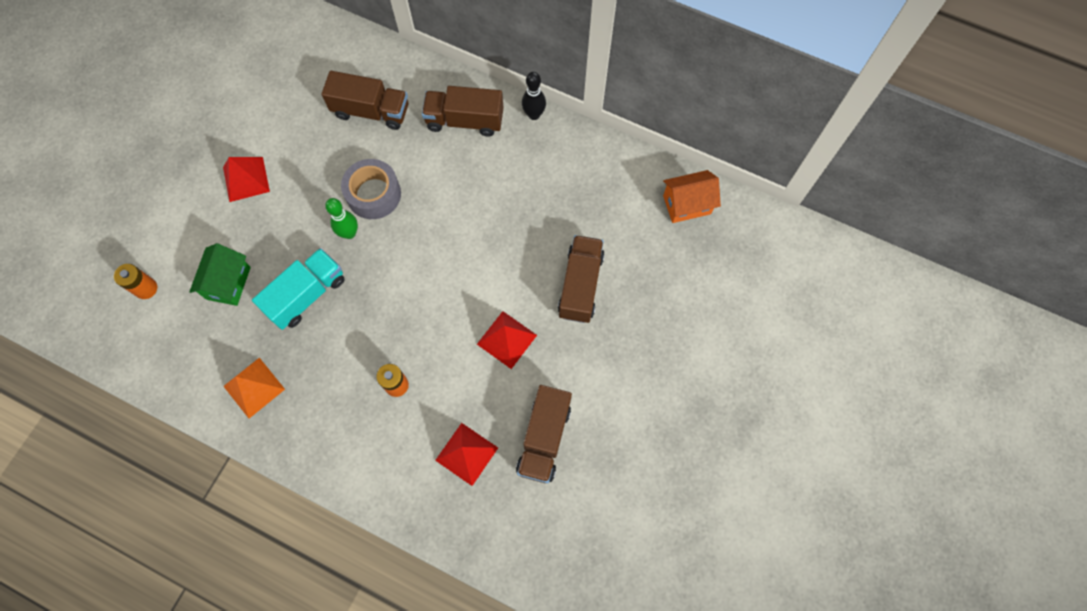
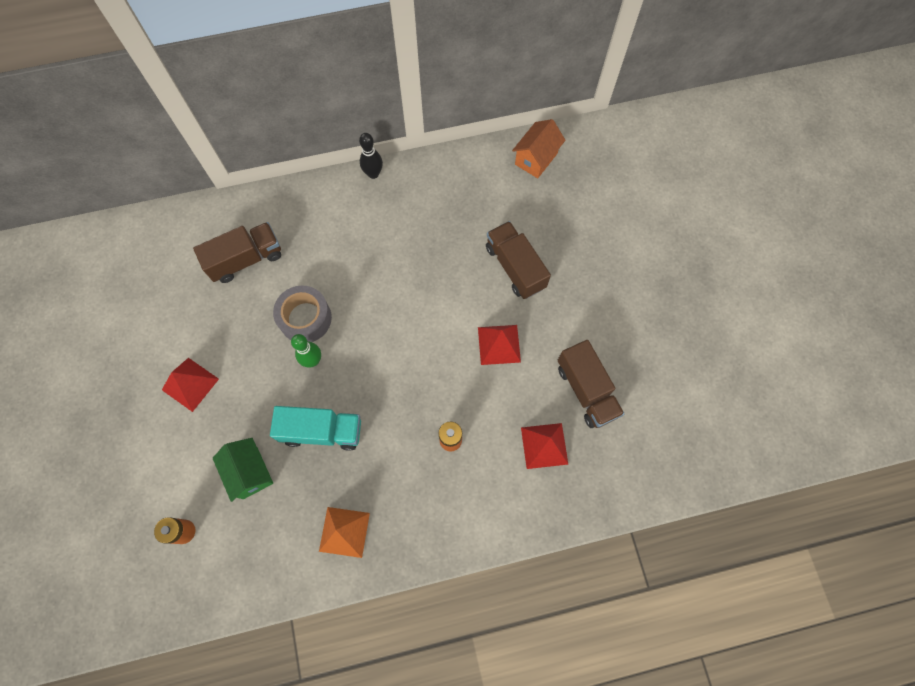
camera: 40 degrees left, 0 degrees up
(307, 295) = (322, 431): turquoise truck -> turquoise truck turned 90 degrees clockwise
(465, 121) = (326, 214): brown truck -> none

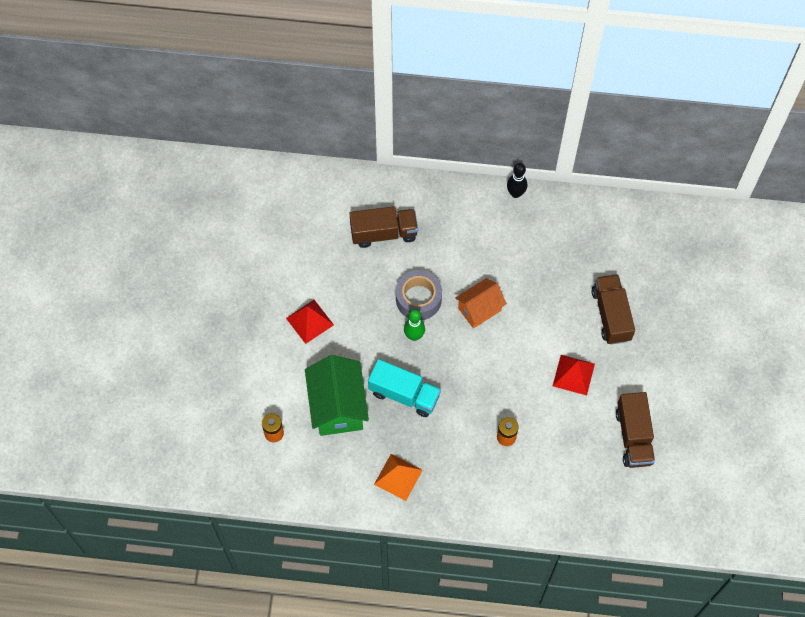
camera: 20 degrees right, 5 degrees down
(250, 472) = (337, 406): green house -> green house, size x1.57
(536, 159) = (665, 226): orange house -> orange house (479, 309)
(544, 445) = (582, 467): red pyramid -> none

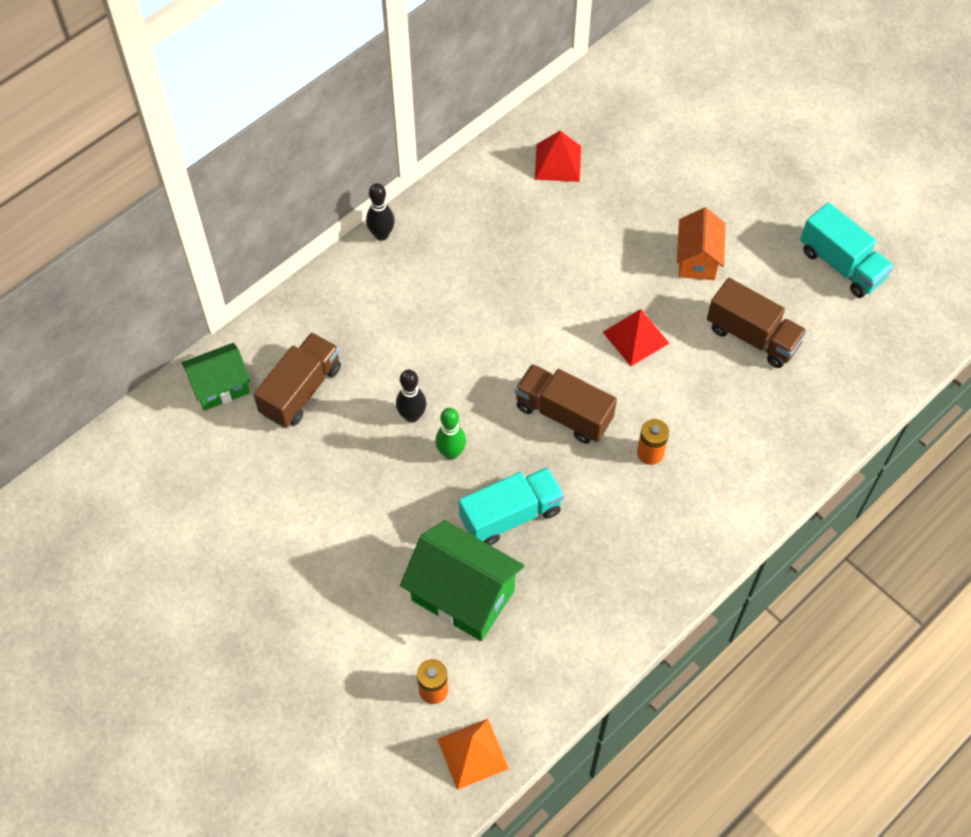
camera: 50 degrees left, 5 degrees down
(309, 321) = (332, 546): red pyramid -> red pyramid (558, 162)
(351, 193) = (220, 387): none -> green house
(398, 477) = (603, 596): orange pyramid -> orange pyramid (472, 753)
(418, 299) = (412, 416): grey tape -> black bowling pin
(479, 309) = (480, 367): orange house -> orange house (697, 259)
(611, 315) = (600, 255): brown truck -> brown truck (563, 413)
(731, 451) = (841, 264): none -> turquoise truck

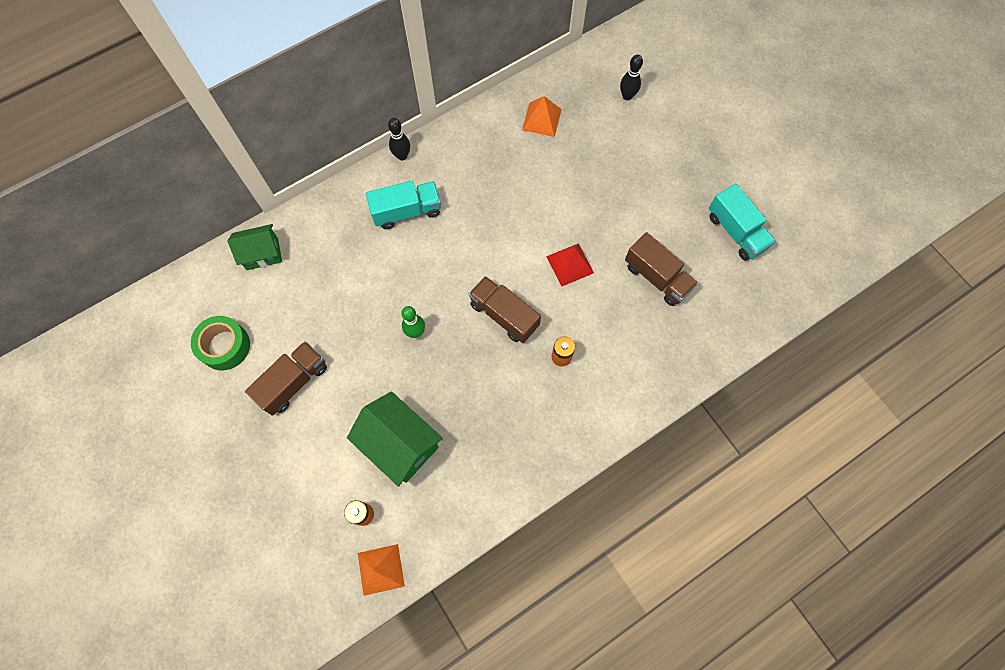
camera: 10 degrees right, 10 degrees up
(197, 511) = (225, 346): none -> green tape
(301, 390) = (318, 266): brown truck -> brown truck (293, 382)
(412, 416) = (393, 299): black bowling pin -> black bowling pin (627, 96)
(511, 515) = (448, 388): turquoise truck -> turquoise truck (407, 211)
(558, 162) = (541, 119): red pyramid -> orange pyramid
(697, 259) = (628, 211): orange house -> none

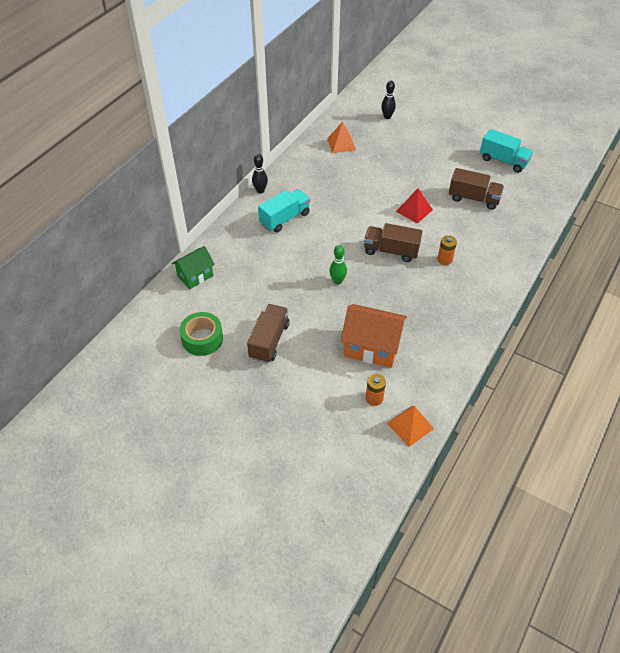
camera: 25 degrees left, 20 degrees down
(400, 444) = (372, 347): green house -> orange house

